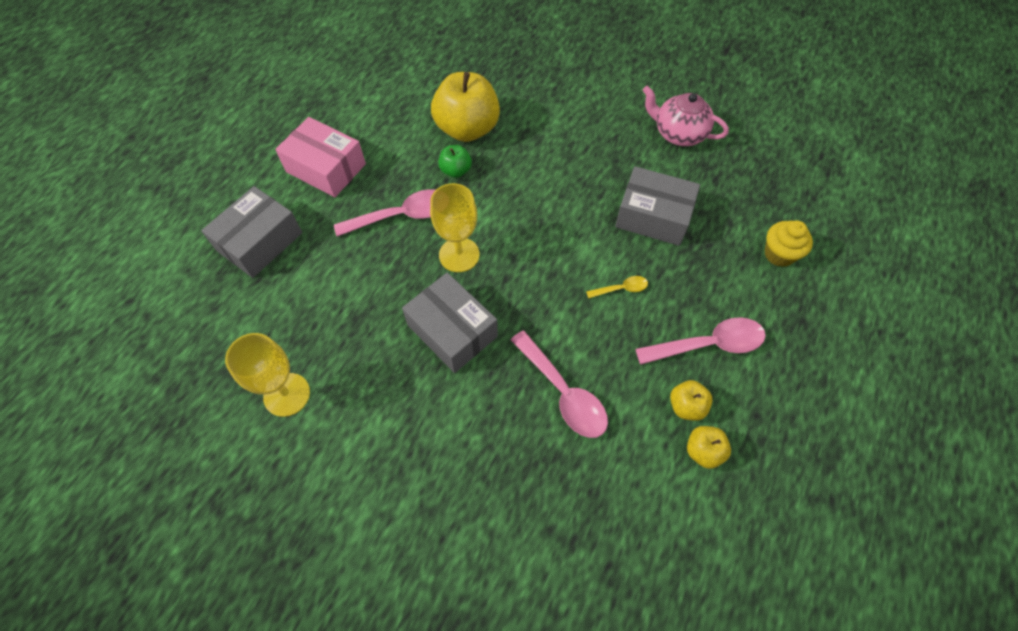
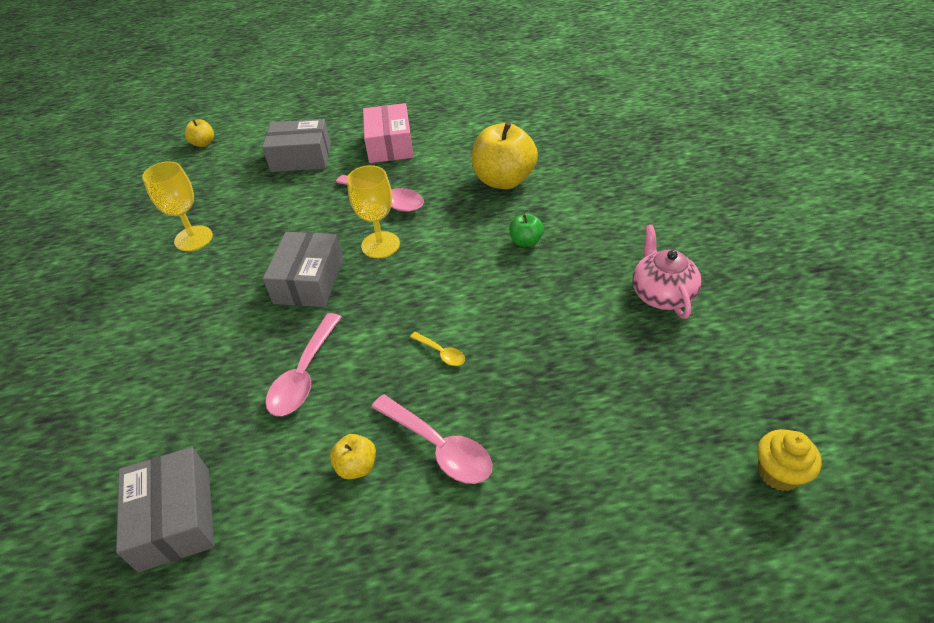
camera: 55 degrees right, 15 degrees down
(456, 171) = (456, 198): green apple -> green apple (526, 241)
(653, 216) = (543, 330): grey box -> grey box (175, 518)
(703, 451) = (318, 505): yellow apple -> yellow apple (203, 143)
(779, 254) = (605, 448): yellow cupcake -> yellow cupcake (778, 473)

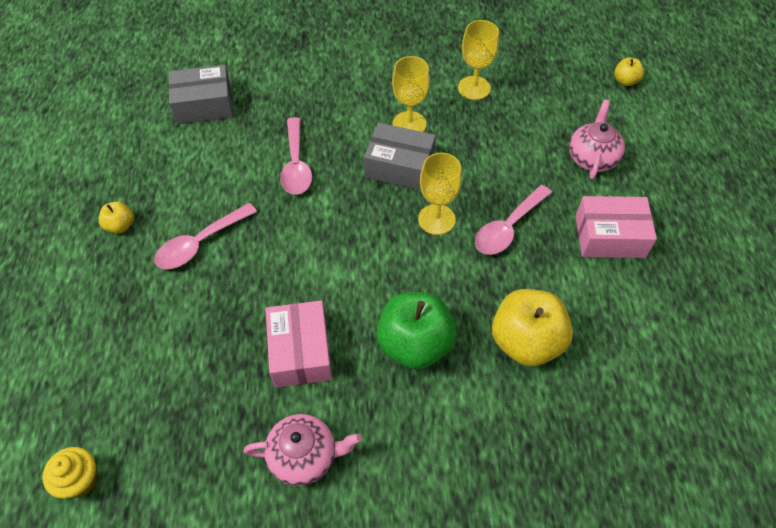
camera: 95 degrees right, 10 degrees up
(244, 282) = (409, 124): none -> yellow goblet
(301, 157) = (592, 158): grey box -> pink teapot
(304, 374) = (296, 165): pink spoon -> pink spoon turned 120 degrees counterclockwise
(356, 466) = (204, 194): yellow apple -> yellow apple (120, 226)
(441, 353) = (289, 254): yellow spoon -> none
(526, 241) = (415, 344): green apple -> green apple, size x2.11
(559, 318) = (300, 351): none -> pink box

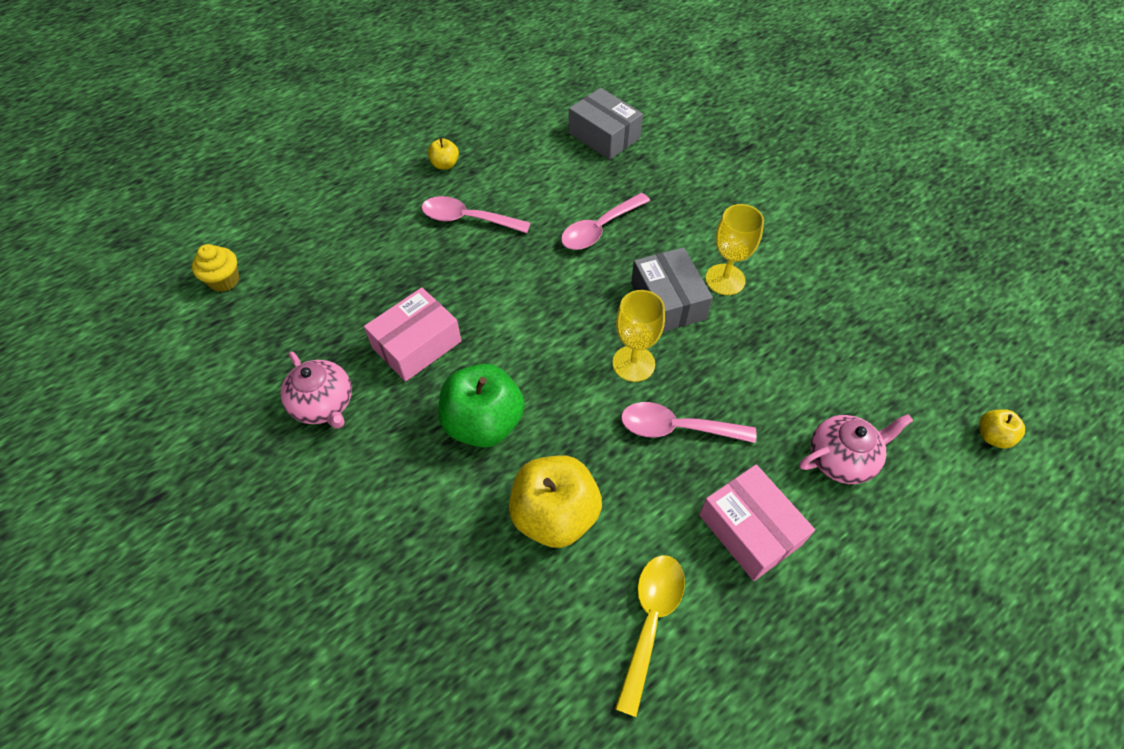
camera: 55 degrees right, 0 degrees up
(474, 88) = (825, 304): yellow goblet -> none
(640, 331) = (650, 621): none -> yellow spoon

